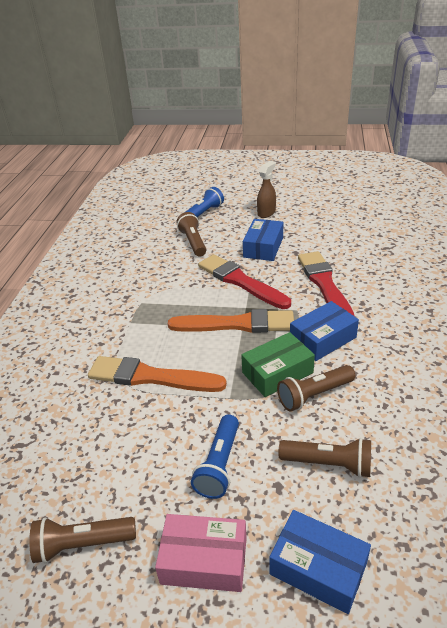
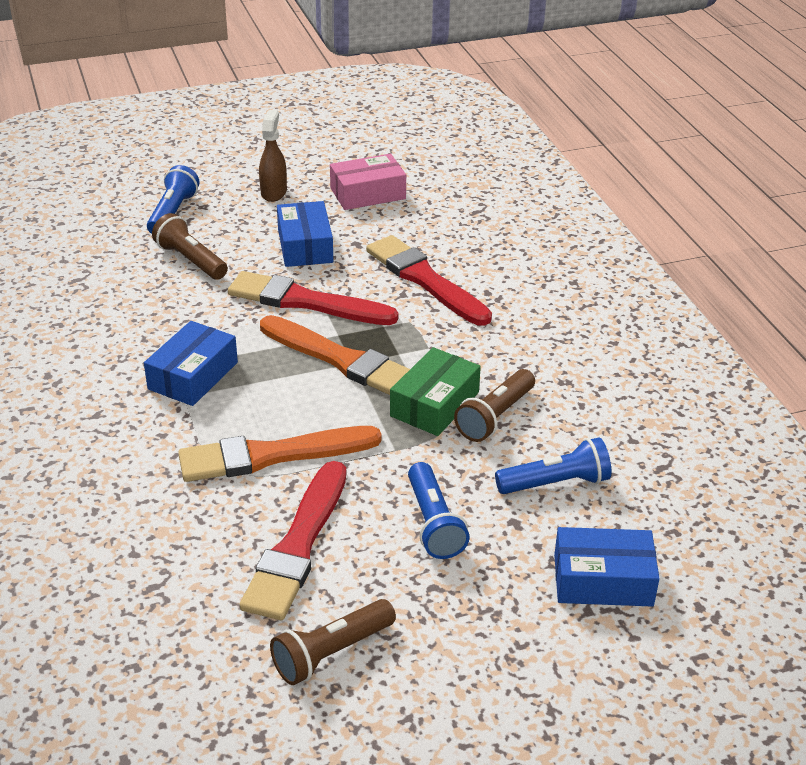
camera: 30 degrees left, 0 degrees up
(121, 448) = (298, 545): none -> red brush
(204, 560) = (482, 616): pink box -> pink box (368, 193)
(236, 324) = (341, 360): orange brush -> orange brush turned 60 degrees clockwise
(322, 339) = (465, 349): blue box -> blue box (193, 376)
(328, 464) = (555, 483): brown flashlight -> blue flashlight

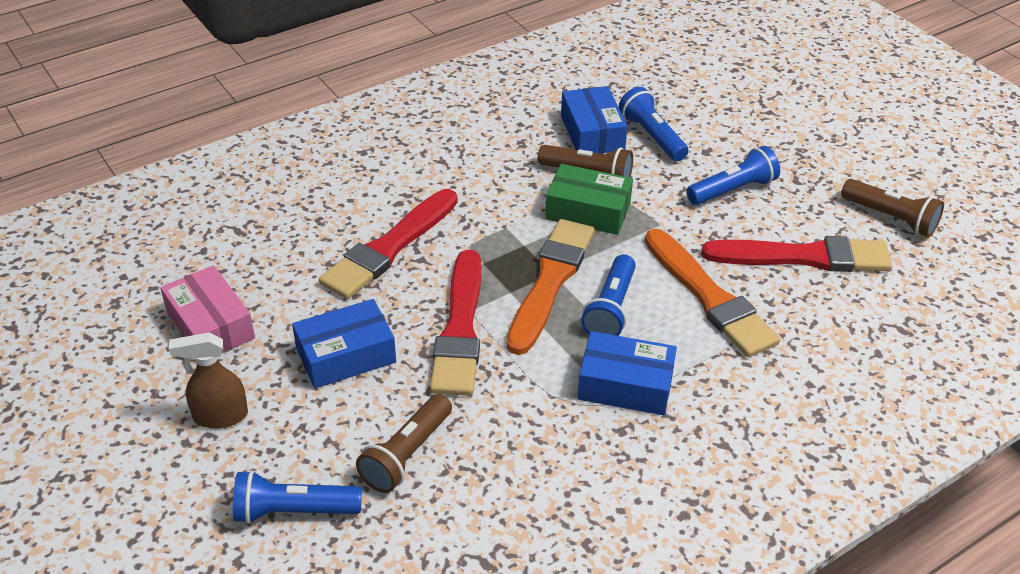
camera: 105 degrees left, 5 degrees up
(288, 388) = (610, 309): none -> blue flashlight
(603, 580) = (737, 108): blue box -> blue box (592, 133)

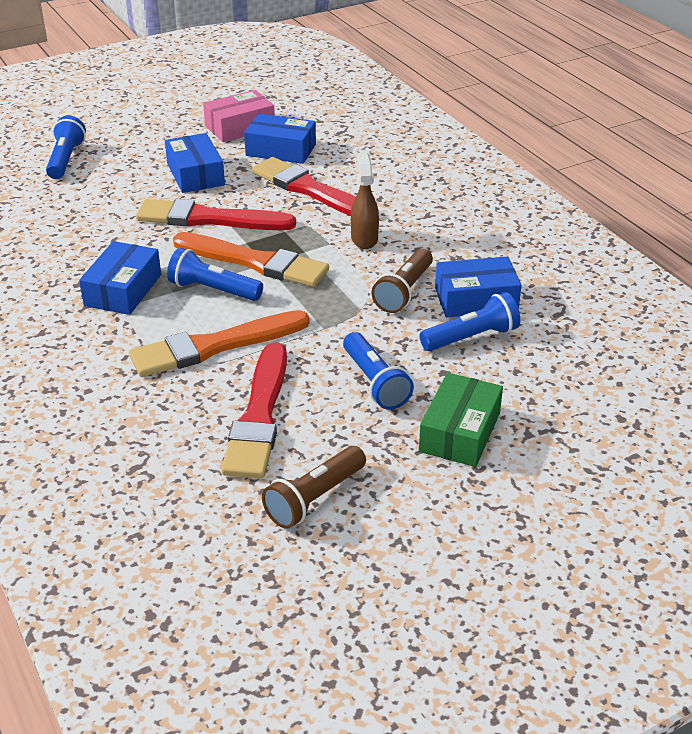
camera: 95 degrees right, 5 degrees down
(220, 416) = (154, 134): brown spray bottle -> brown spray bottle (364, 239)
(283, 280) = (281, 150): none -> blue box
(406, 454) = (94, 196): brown flashlight -> none
(588, 211) = (348, 288): green box -> green box (459, 432)

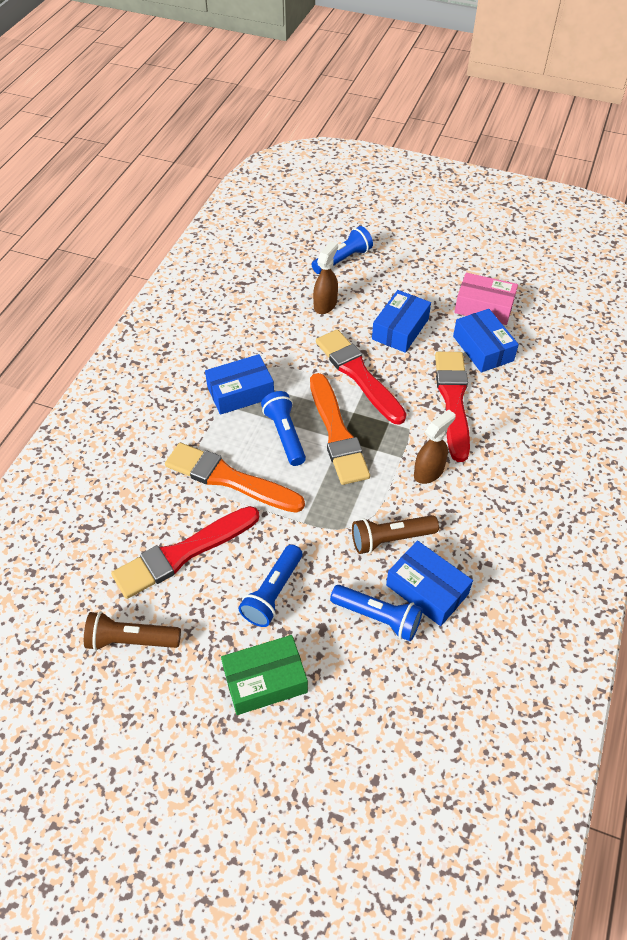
camera: 50 degrees right, 15 degrees up
(101, 194) = (325, 305): none -> brown spray bottle

